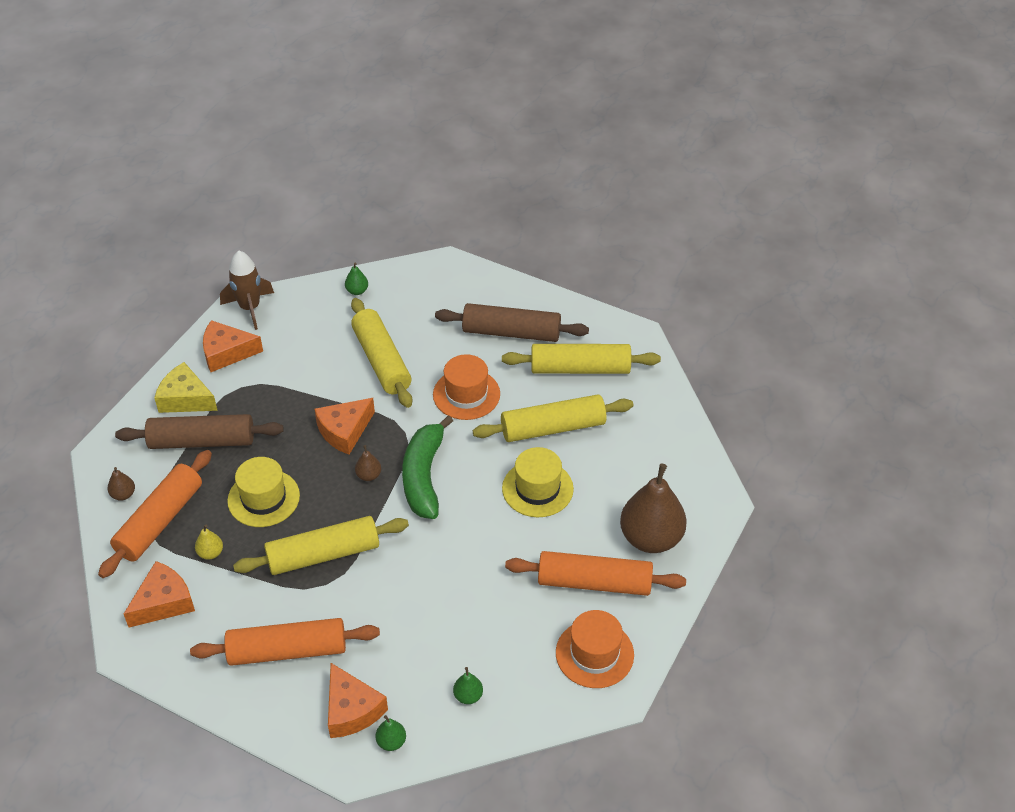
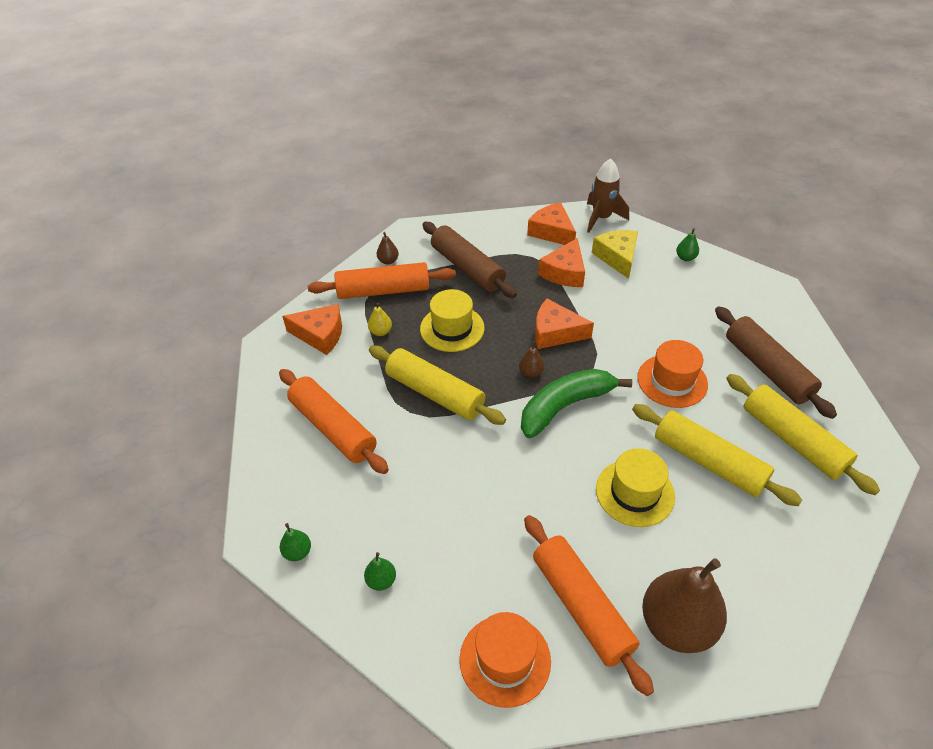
camera: 55 degrees right, 0 degrees up
(185, 399) = (493, 238): yellow cheese -> yellow cheese (617, 257)
(351, 710) = (309, 504): orange cheese -> orange cheese (564, 272)
(381, 361) = (641, 311): yellow rolling pin -> none

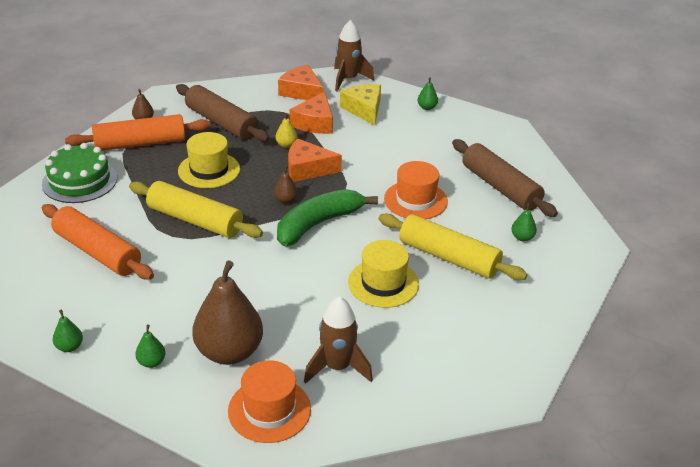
camera: 10 degrees left, 10 degrees down
(320, 335) = (79, 181): orange cheese -> green cake
(380, 332) = (139, 176): yellow pear -> yellow pear (286, 145)
(581, 606) = (337, 367): orange rolling pin -> brown rocket
(677, 625) = (422, 374): brown pear -> brown pear (229, 352)
(792, 440) = (522, 237): yellow rolling pin -> green pear

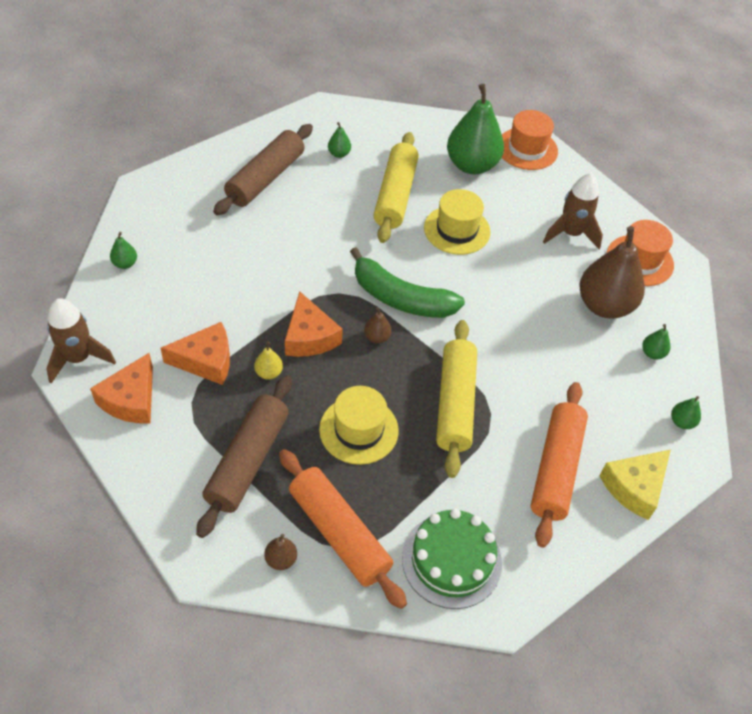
camera: 115 degrees left, 15 degrees up
(364, 109) = (153, 321): yellow cheese -> yellow cheese (634, 487)
(415, 200) = (320, 234): orange hat -> orange hat (527, 149)
(475, 326) = (472, 165): none -> green pear

